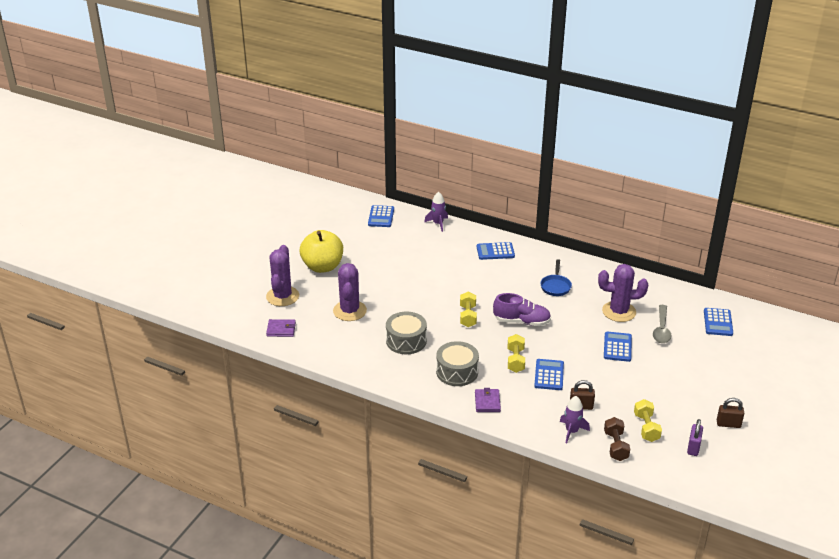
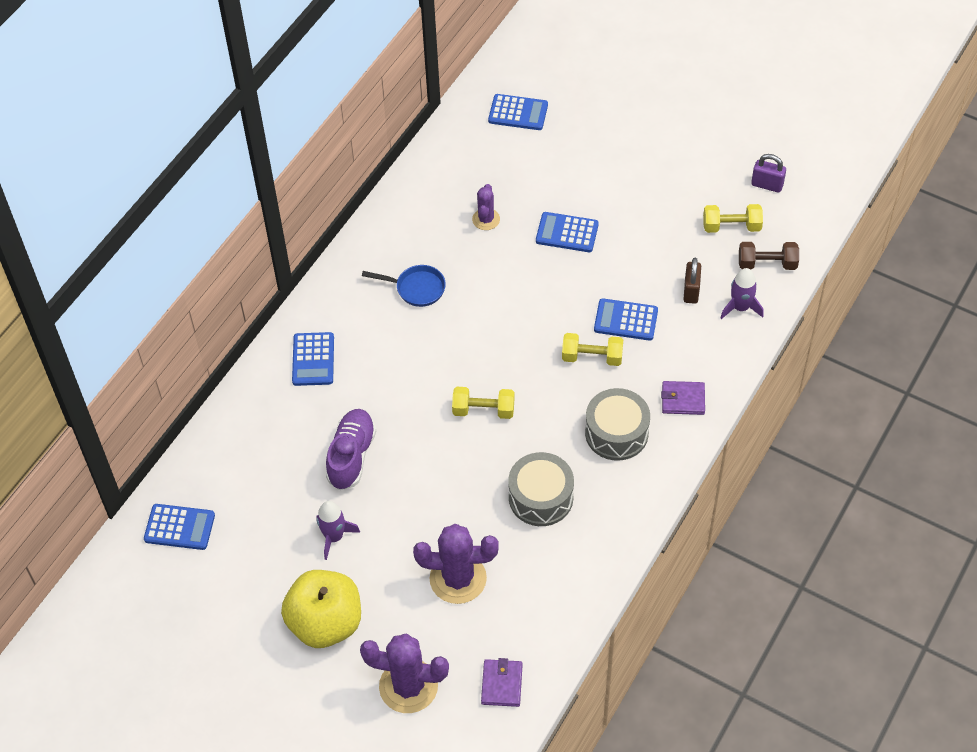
camera: 85 degrees left, 20 degrees up
(438, 223) = (216, 438): purple rocket -> purple rocket (334, 537)
(521, 321) = (501, 341): purple shoe -> purple shoe (351, 456)
(619, 312) = (486, 219): purple cactus -> purple cactus, size x0.56
(661, 329) = (529, 177): grey spoon -> none
(728, 424) = (723, 142): brown padlock -> none

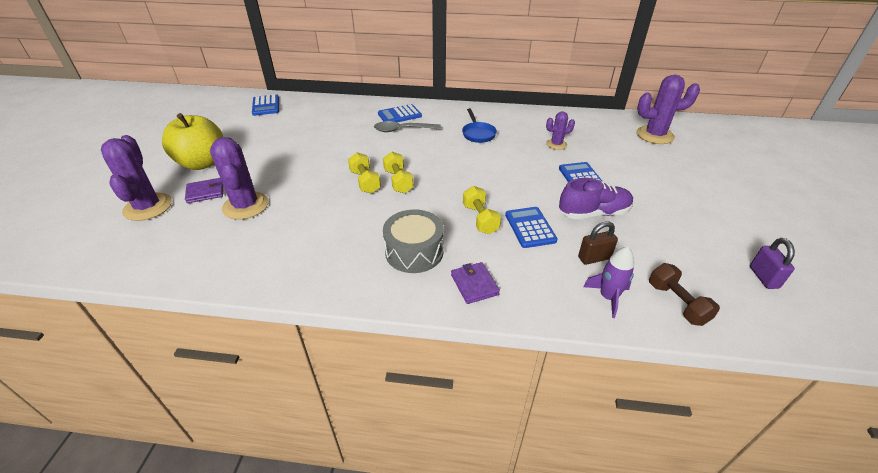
camera: 65 degrees right, 15 degrees down
(334, 537) = (271, 151): purple rocket -> none
(351, 456) = (335, 142): purple shoe -> purple shoe (593, 213)
(359, 368) = (403, 130): none -> grey spoon
(501, 684) = (145, 251): purple wallet -> purple wallet (205, 192)
(518, 113) = (654, 135): blue calculator -> purple cactus
(541, 497) = (331, 227): grey drum -> none
(731, 226) = (689, 265): yellow dumbbell -> yellow dumbbell (365, 182)

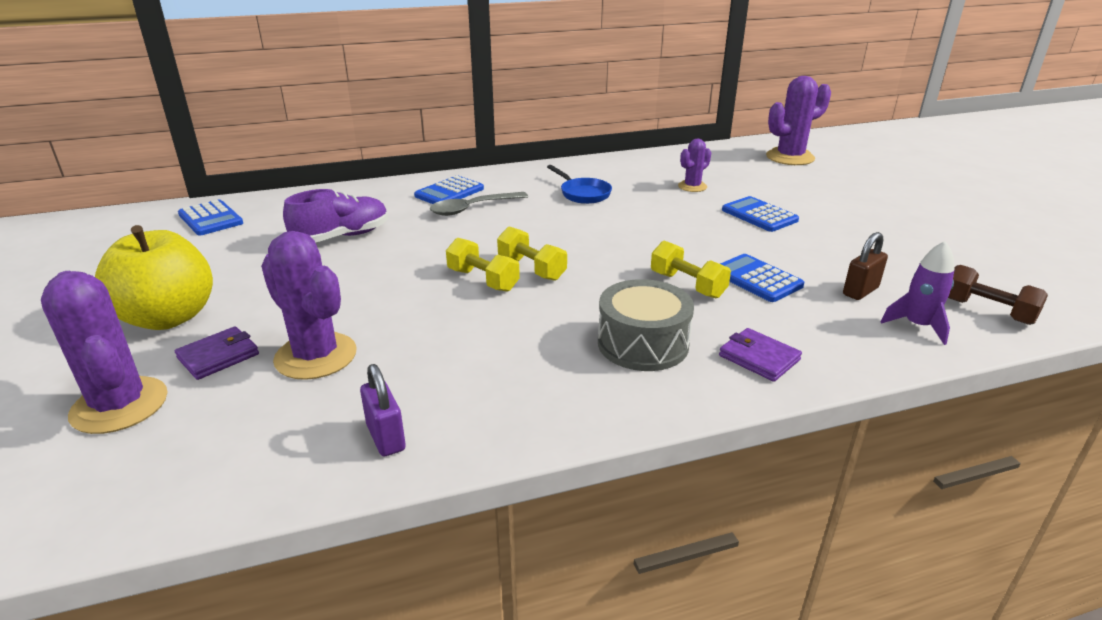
camera: 25 degrees left, 10 degrees down
(593, 213) = (810, 247): purple shoe -> purple shoe (342, 237)
(763, 277) = (1034, 264): purple padlock -> purple padlock (386, 437)

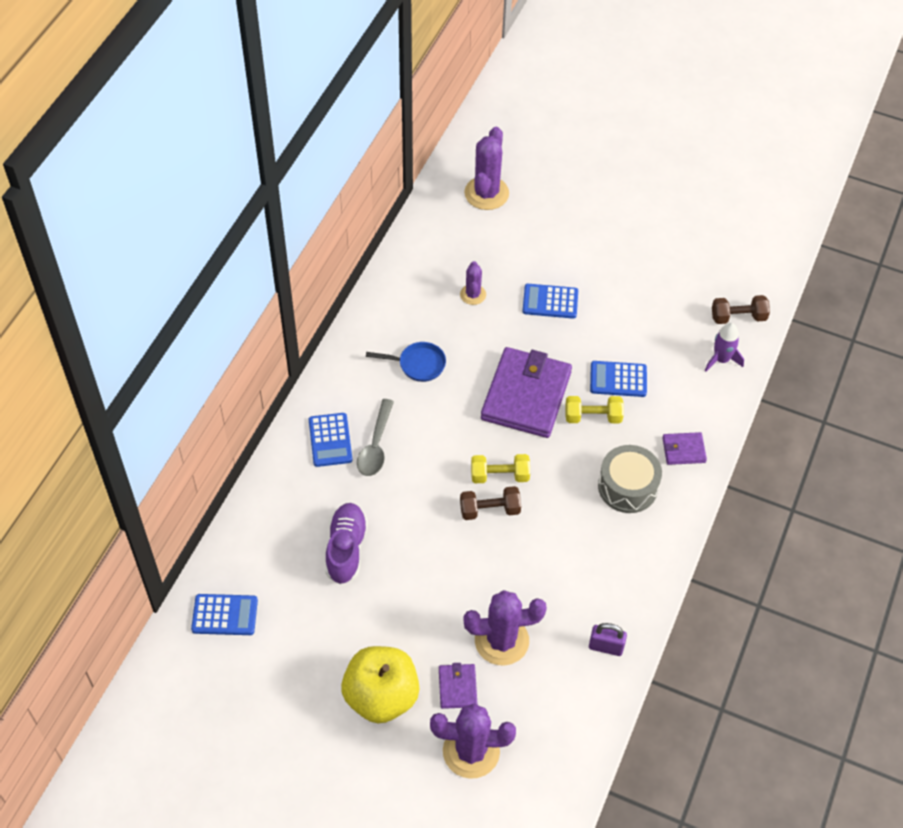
camera: 50 degrees left, 25 degrees up
(483, 280) = (490, 510): yellow dumbbell -> brown dumbbell
(643, 244) = (526, 395): none -> purple wallet
(860, 291) = (673, 347): brown padlock -> none

